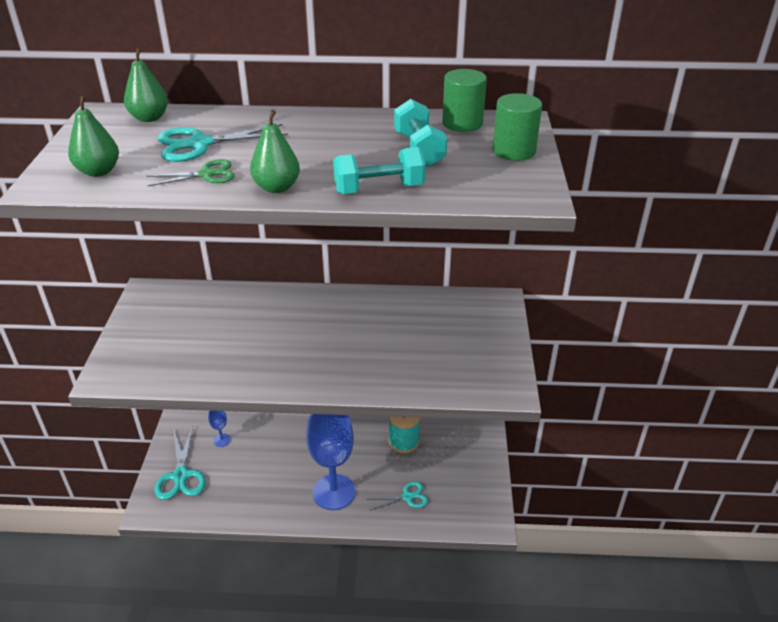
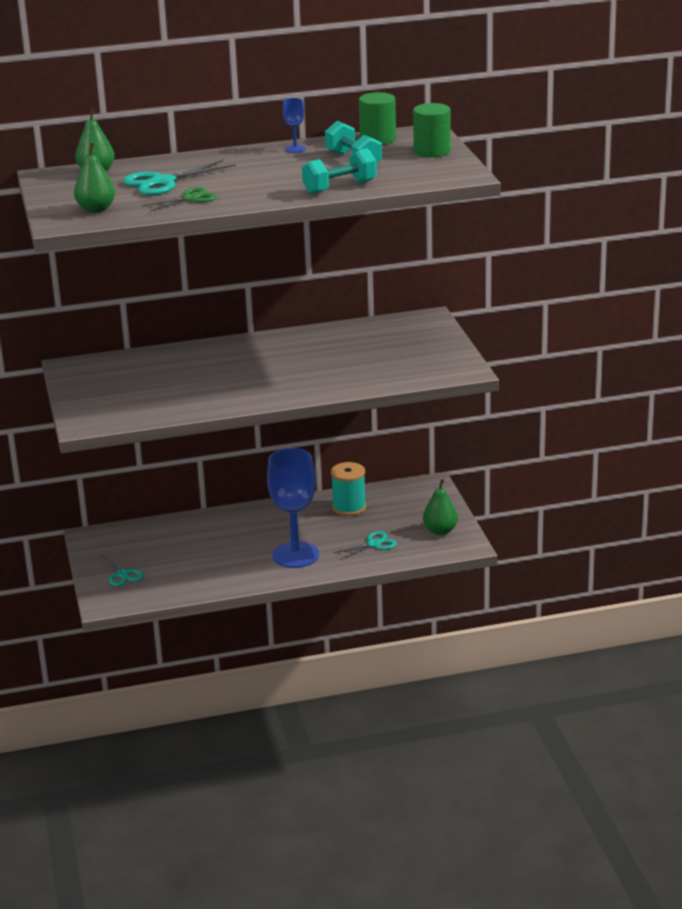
camera: 15 degrees left, 10 degrees down
(181, 476) = (123, 574): turquoise scissors -> turquoise scissors, size x0.63
(222, 440) = (149, 542): blue goblet -> blue goblet (295, 149)
(277, 187) = (256, 198): green pear -> green pear (440, 531)

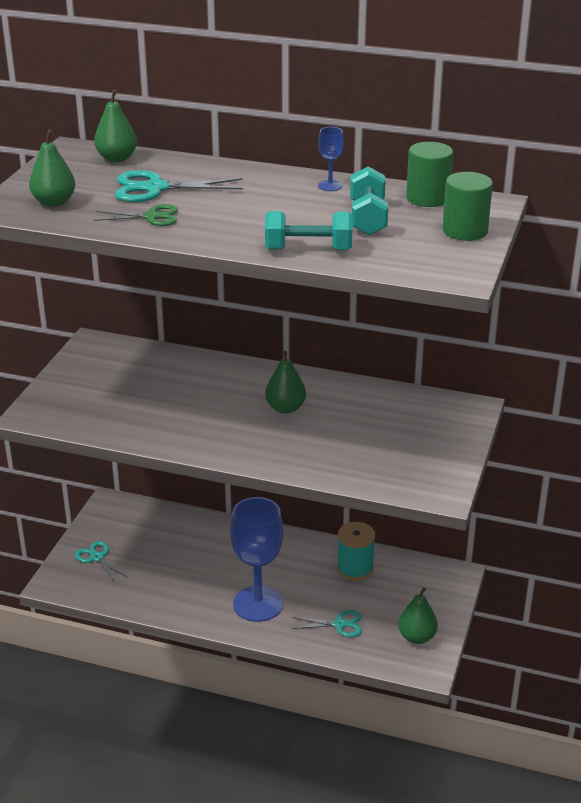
camera: 30 degrees right, 5 degrees up
(123, 574) = (97, 557): turquoise scissors -> turquoise scissors turned 135 degrees clockwise
(289, 359) = (285, 408): none -> green pear

